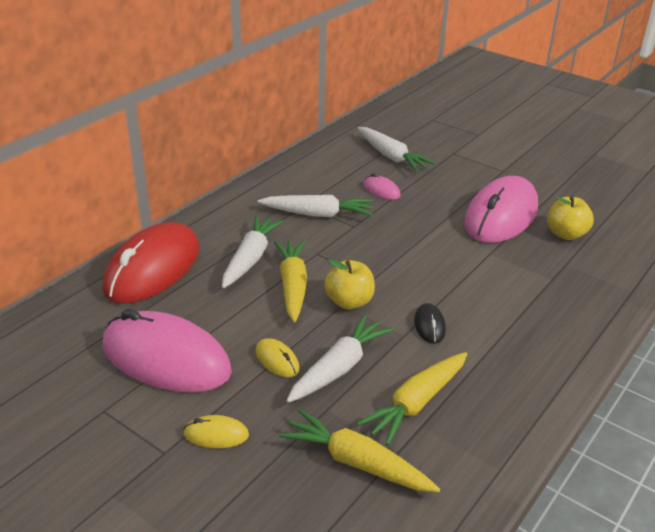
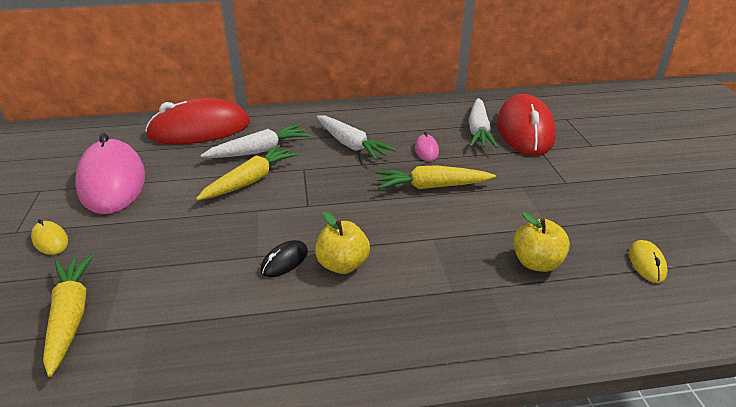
camera: 45 degrees right, 0 degrees up
(277, 360) = (157, 220): yellow mouse -> yellow mouse (646, 263)
(339, 368) = (178, 248): white carrot -> none
(349, 302) = (264, 211): yellow apple -> yellow apple (342, 264)
(416, 403) = (174, 307): yellow carrot -> yellow carrot (431, 186)
(421, 142) = (524, 130): none -> red mouse
(501, 216) = (496, 215): pink mouse -> none

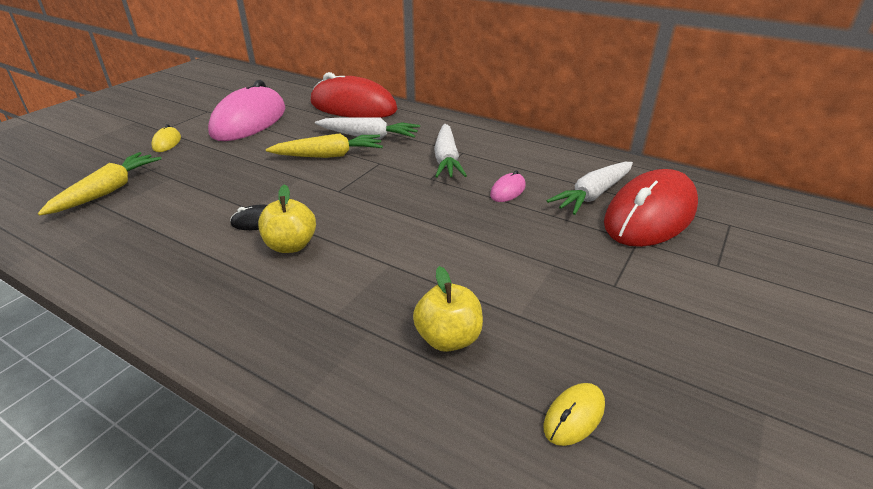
camera: 40 degrees right, 0 degrees up
(431, 186) = (460, 223): yellow carrot -> none

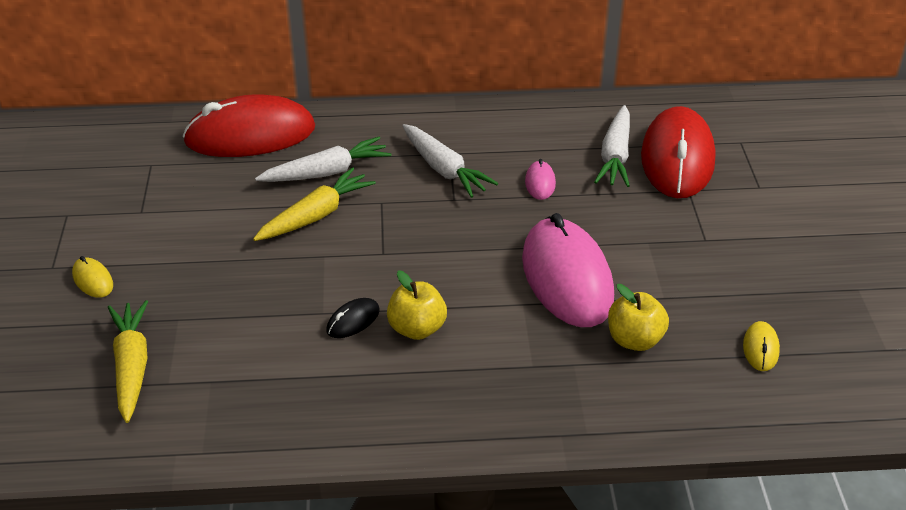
camera: 35 degrees left, 5 degrees up
(249, 121) = (150, 208): pink mouse -> pink mouse (567, 278)

